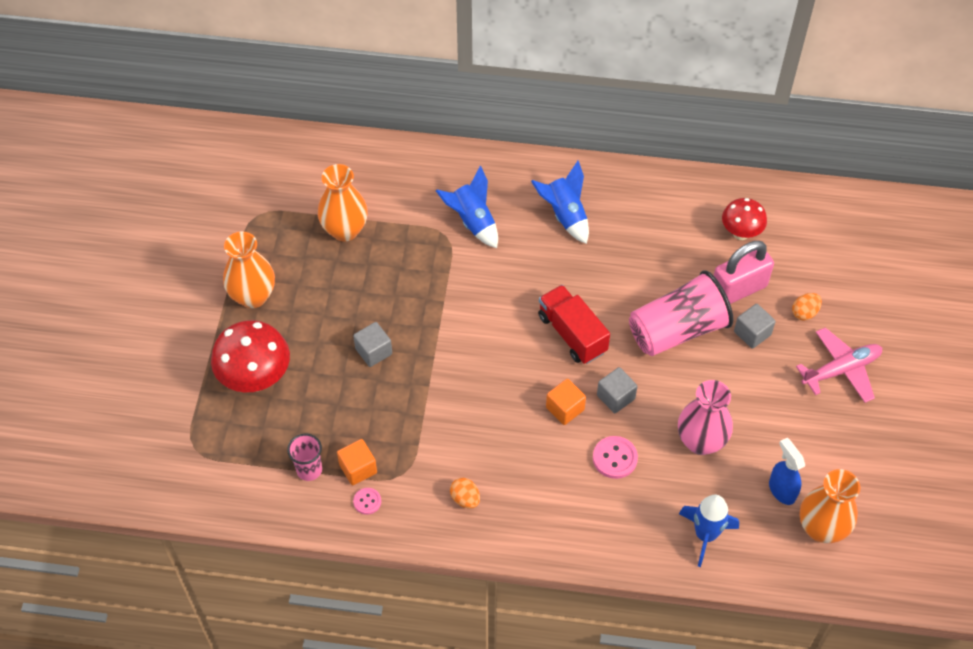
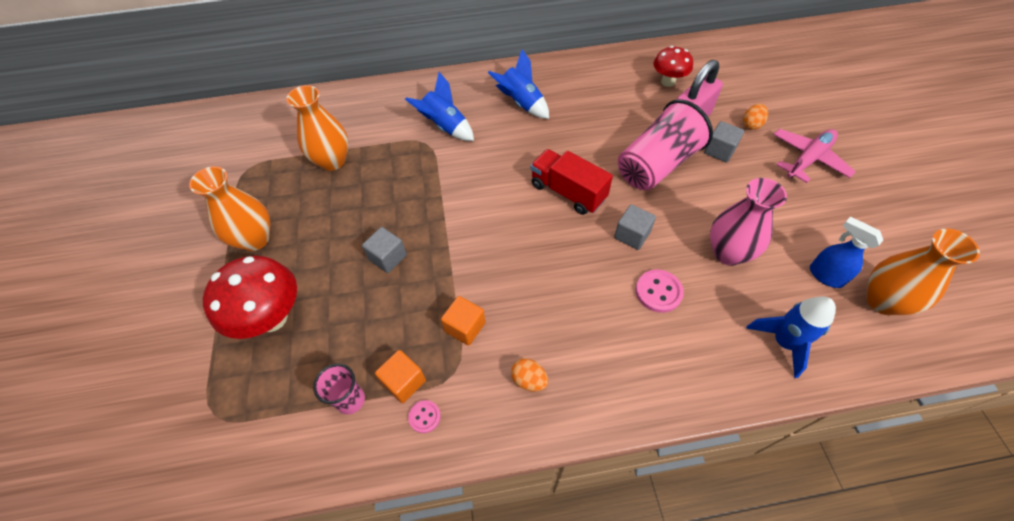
camera: 15 degrees left, 0 degrees up
(565, 408) = (590, 259): orange cube -> orange cube (465, 327)

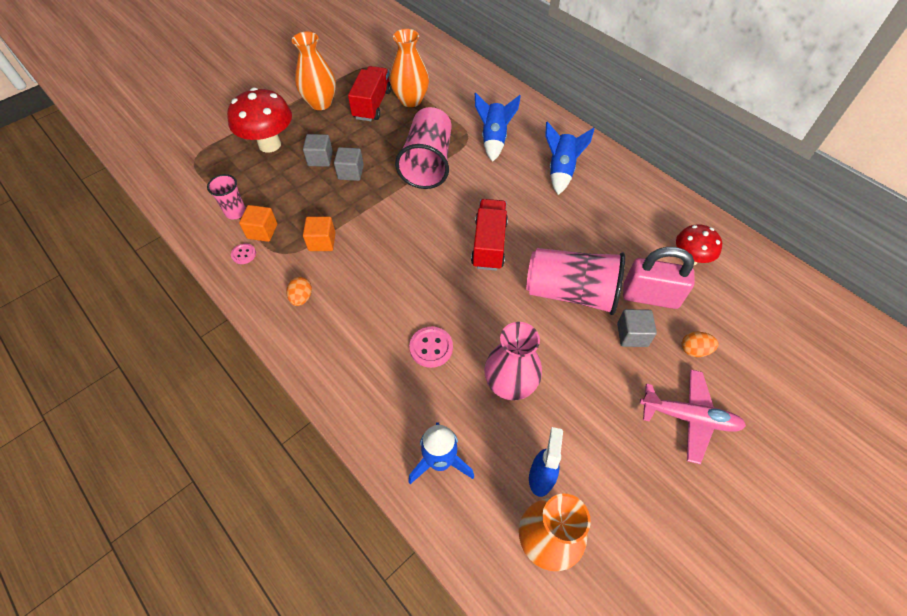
camera: 55 degrees right, 0 degrees up
(306, 194) = (372, 105): none -> red truck
(432, 188) = (428, 163): none -> pink cup
(632, 235) = (476, 306): grey cube -> grey cube (320, 159)

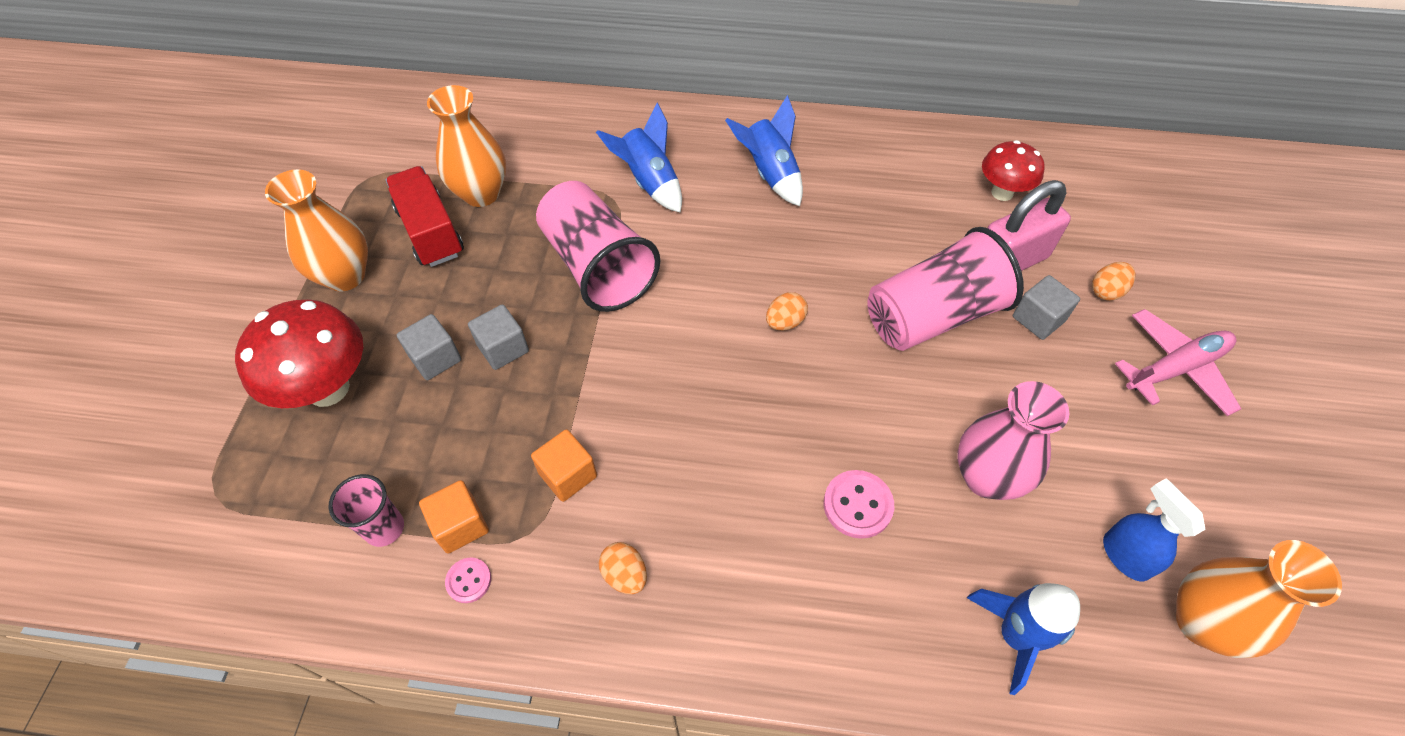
camera: 40 degrees left, 0 degrees up
(489, 244) = (785, 322): red truck -> orange egg

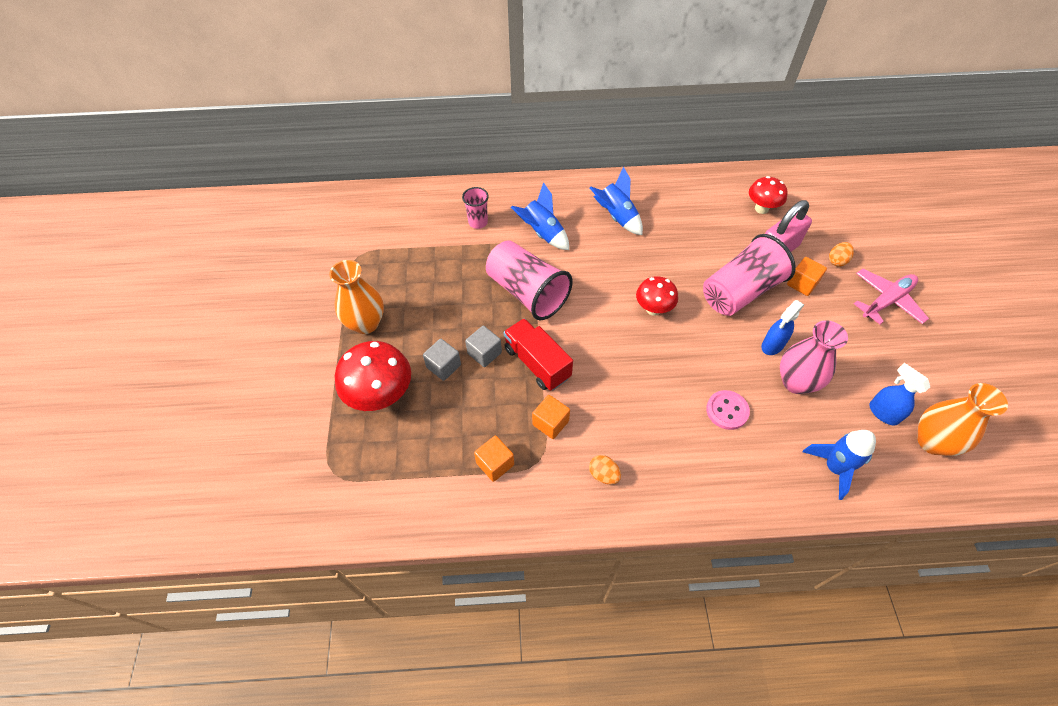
camera: 10 degrees left, 0 degrees up
(384, 528) = (449, 474): pink cup -> pink cup (478, 222)
(430, 232) = (411, 286): red truck -> red truck (537, 363)
(469, 581) = (511, 495): pink button -> none
(481, 193) = (436, 256): orange vase -> none
(785, 322) = (653, 309): orange egg -> red mushroom
(962, 410) = (772, 345): none -> blue spray bottle
(1038, 319) = (802, 284): grey cube -> orange cube

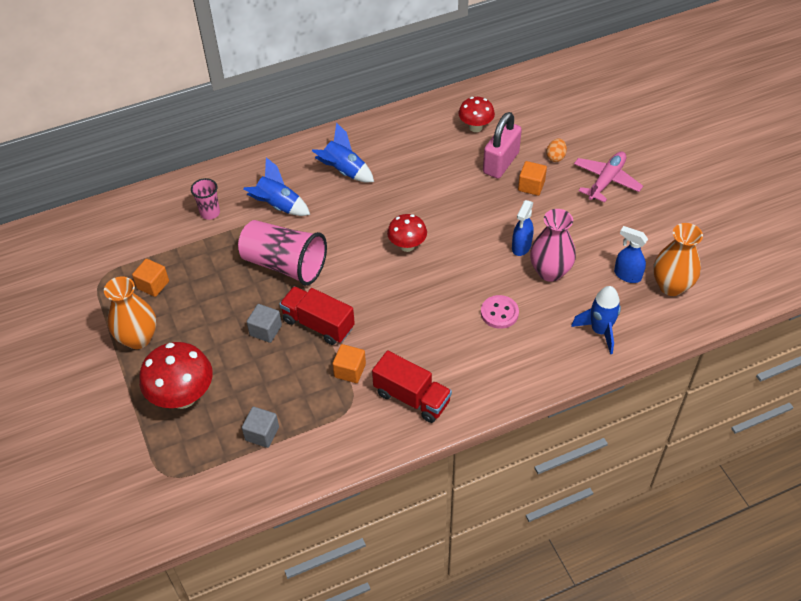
camera: 20 degrees left, 5 degrees down
(443, 366) = (231, 353): grey cube -> grey cube (262, 433)
(495, 464) = (313, 419): orange cube -> orange cube (153, 285)
(603, 474) = (412, 397): orange egg -> red truck
(740, 292) = (479, 208): pink cup -> none

